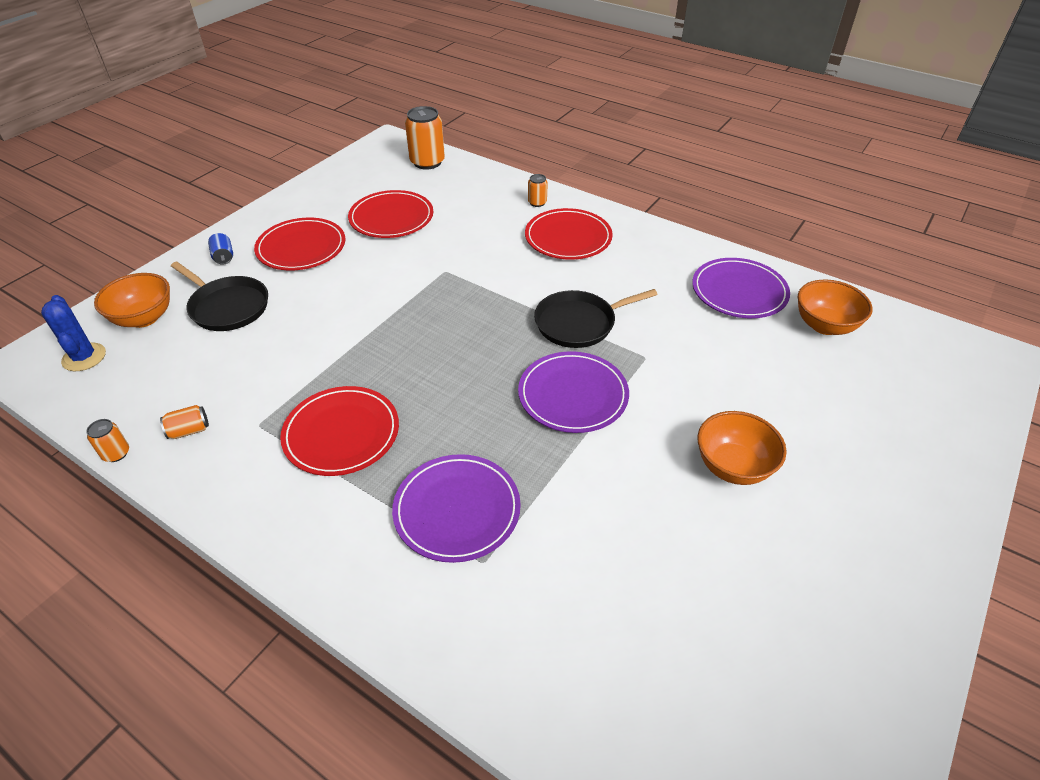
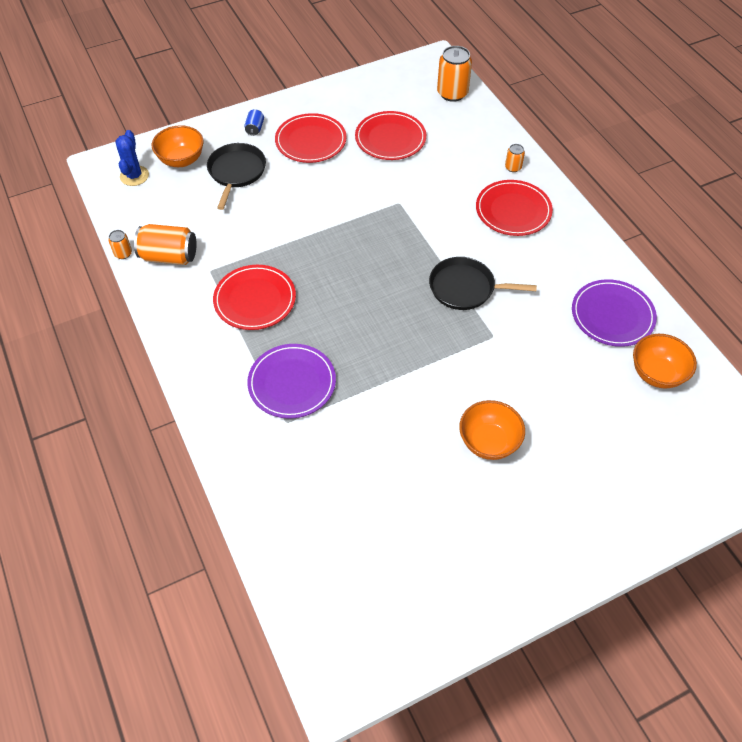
camera: 30 degrees right, 10 degrees up
(189, 430) = (169, 256): orange can -> orange can, size x1.99
(227, 307) = (236, 172): black pan -> black pan turned 150 degrees counterclockwise
(573, 395) = (419, 341): purple plate -> none

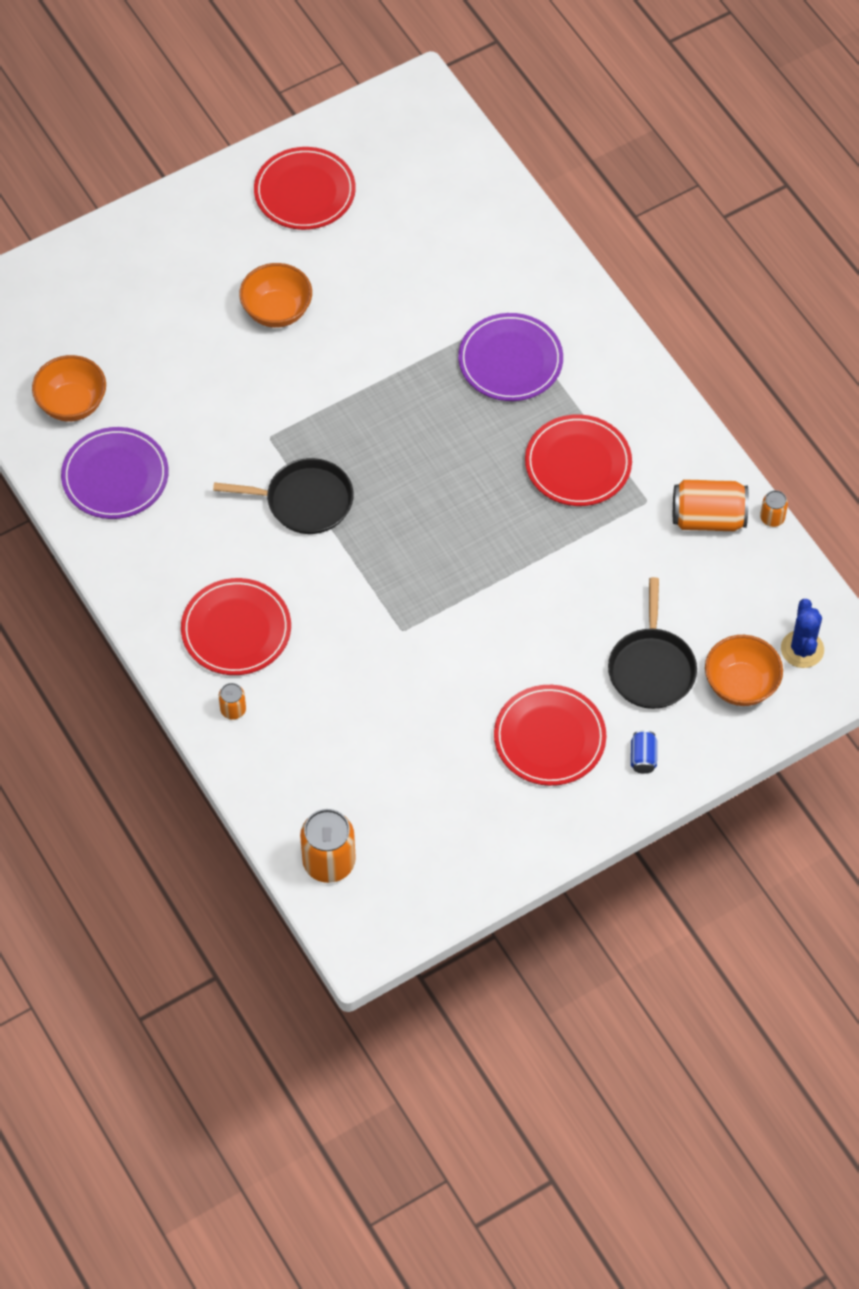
camera: 175 degrees right, 5 degrees up
(390, 138) = (425, 753): red plate -> red plate (304, 192)

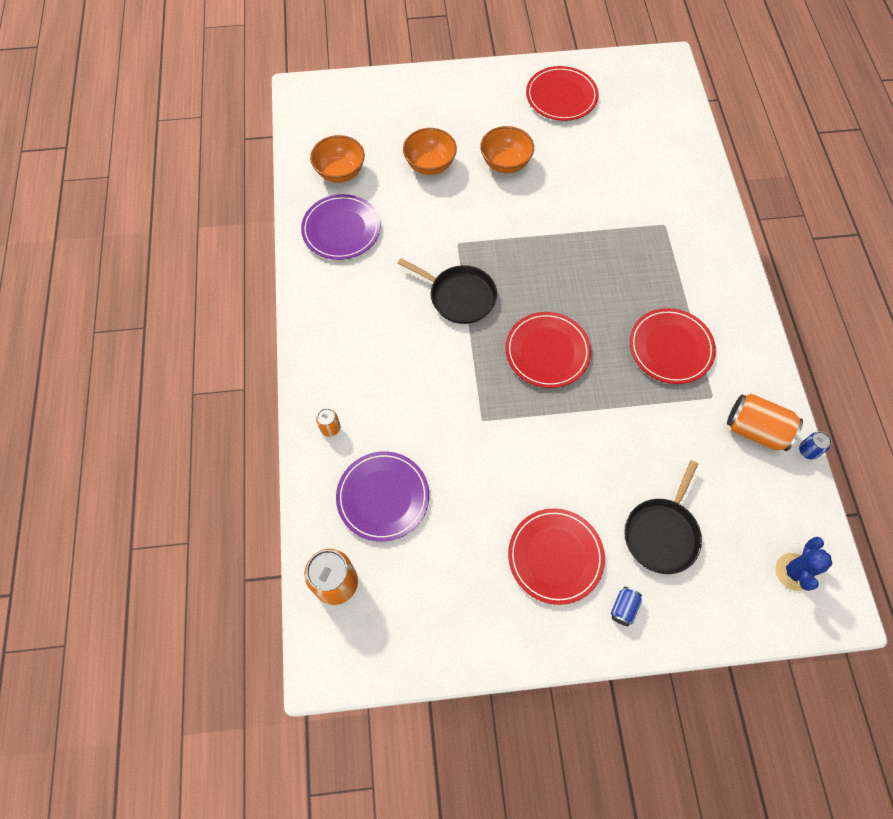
camera: 25 degrees right, 5 degrees up
(236, 630) = (364, 369): red plate -> red plate (547, 351)
(510, 360) = (652, 255): purple plate -> purple plate (383, 497)
(740, 685) = (730, 580): orange bowl -> orange bowl (430, 165)
(772, 518) = (808, 450): orange can -> blue can

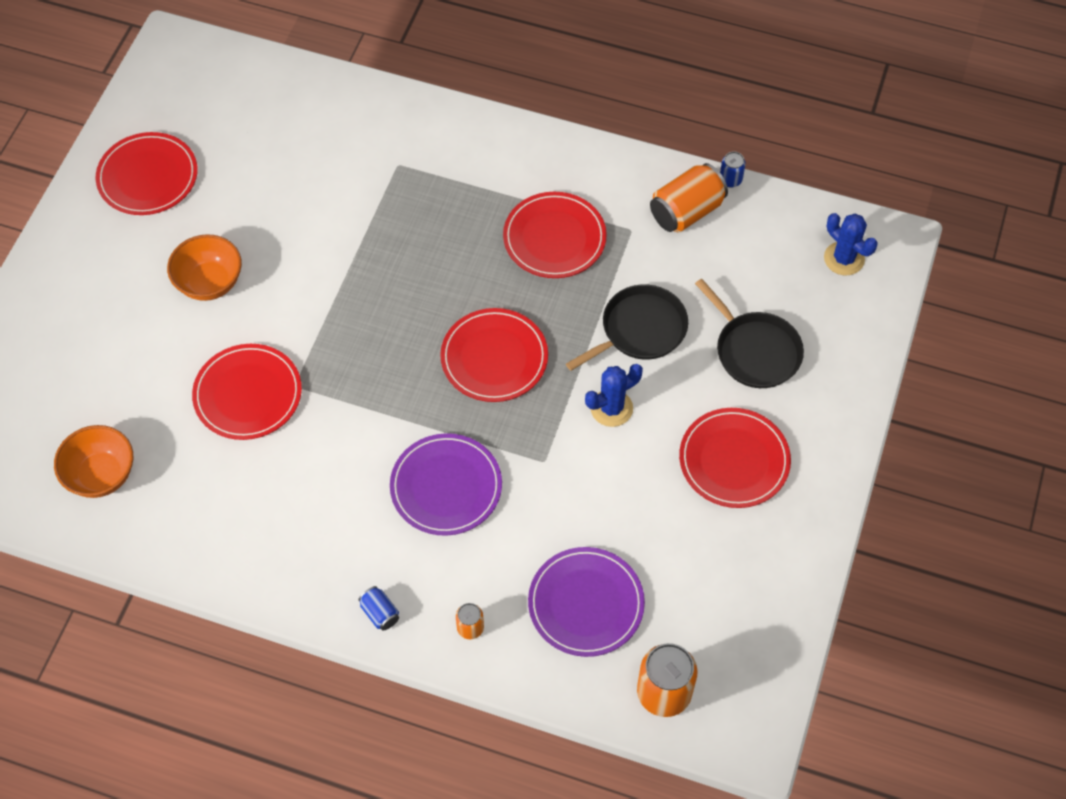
camera: 65 degrees left, 5 degrees down
(341, 229) = (193, 508): purple plate -> purple plate (446, 487)
(430, 165) = (158, 366): orange bowl -> none
(436, 221) = (248, 394): none -> red plate
(459, 296) = (370, 416): black pan -> black pan (639, 330)
(550, 447) = (611, 408): none -> blue cactus
(624, 608) = (814, 423): blue can -> blue can (380, 613)

